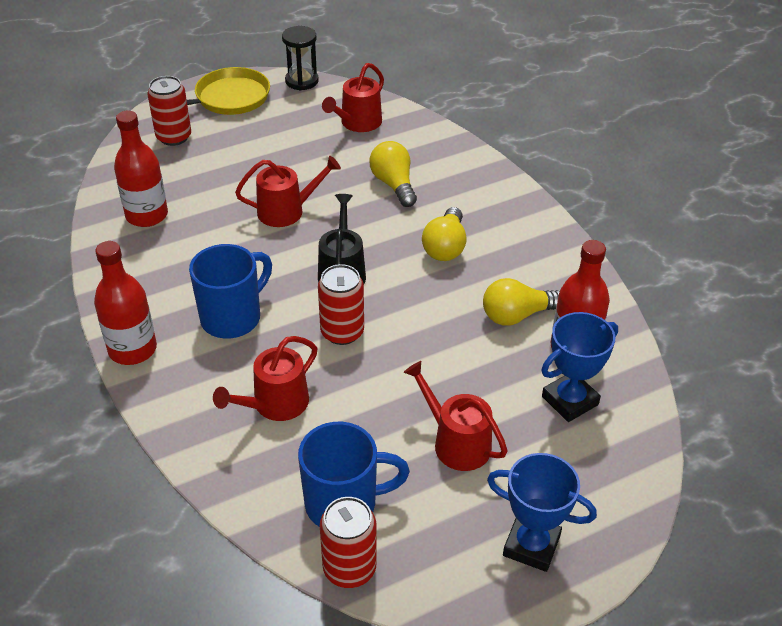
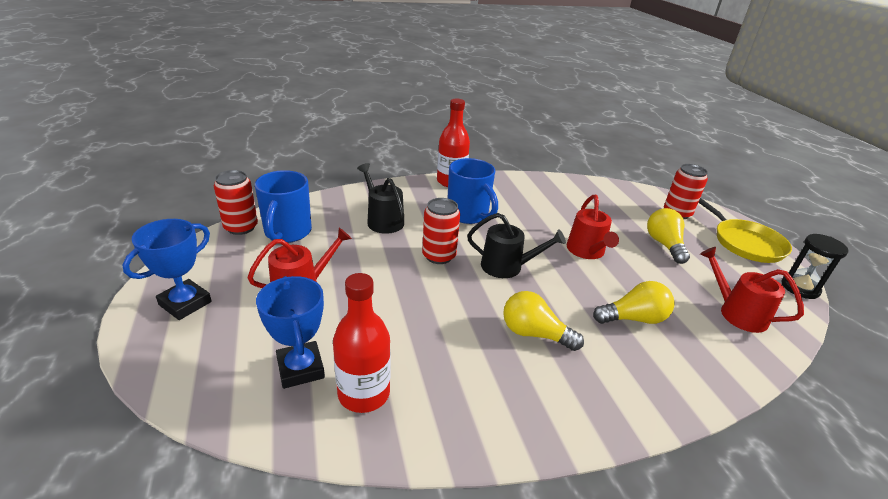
camera: 100 degrees right, 10 degrees down
(147, 215) = (579, 195): red bottle -> none
(275, 404) = (383, 220): red watering can -> black watering can
(516, 315) = (424, 361): yellow light bulb -> yellow light bulb (664, 244)

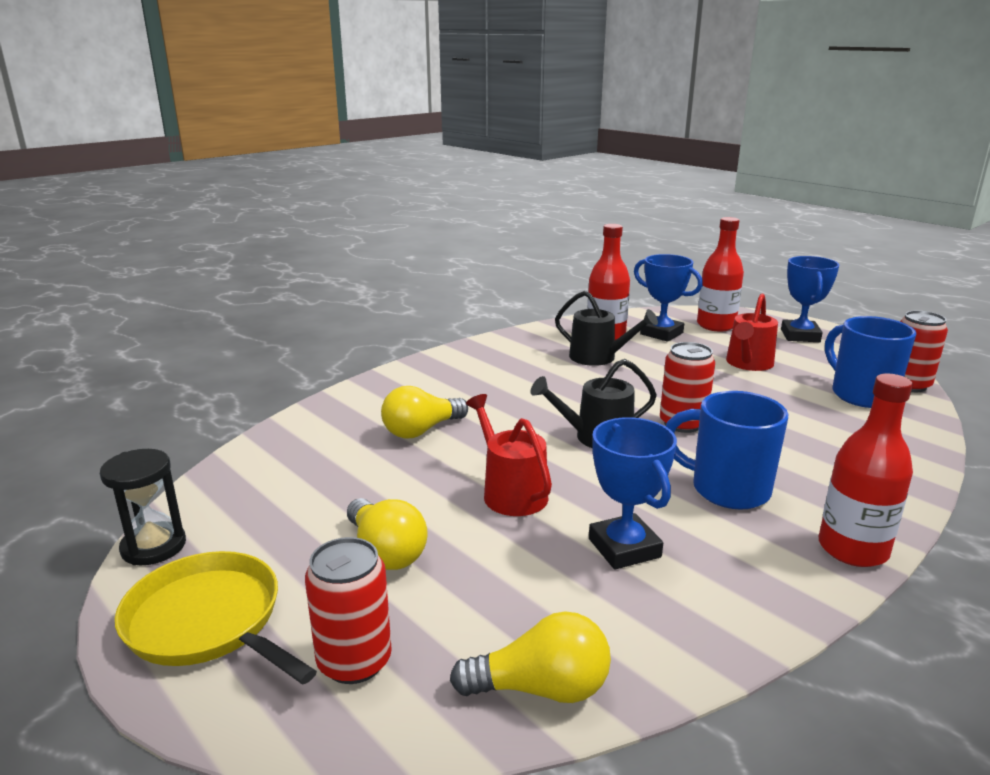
camera: 155 degrees right, 10 degrees down
(222, 357) = (716, 325): none -> red bottle
(383, 220) = (808, 440): black watering can -> black watering can (598, 357)
(534, 334) = (517, 391): yellow light bulb -> yellow light bulb (541, 688)
(546, 211) = (624, 548): none -> blue trophy
(737, 313) = (285, 474): red watering can -> none

